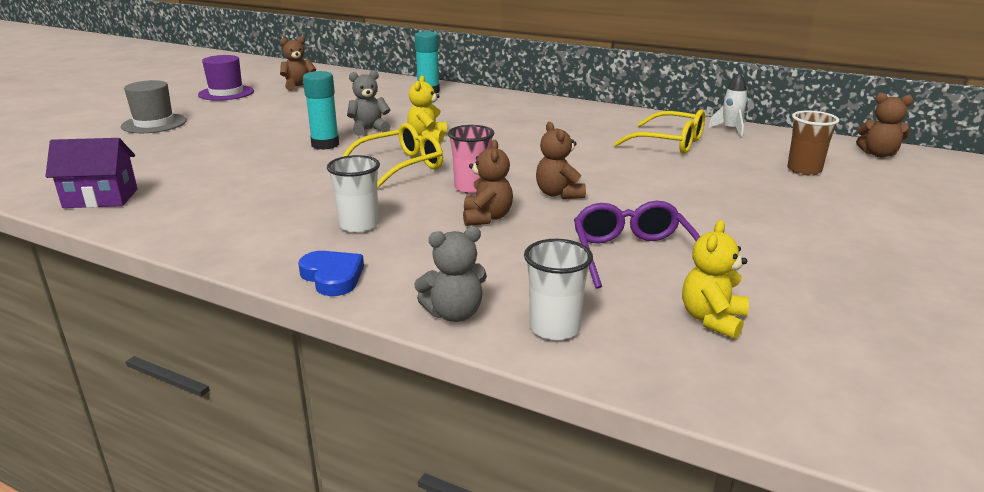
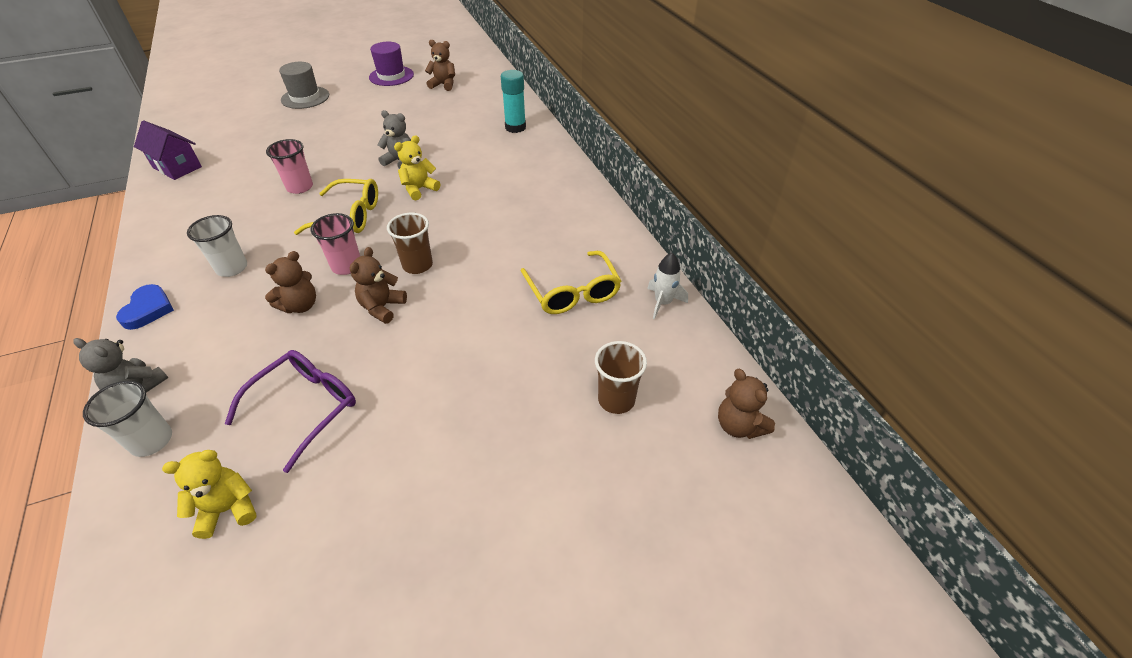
camera: 40 degrees right, 20 degrees up
(302, 167) = (300, 187): none -> pink cup
(325, 145) = (349, 167): turquoise glue stick -> none
(530, 168) = (417, 265): none -> brown cup

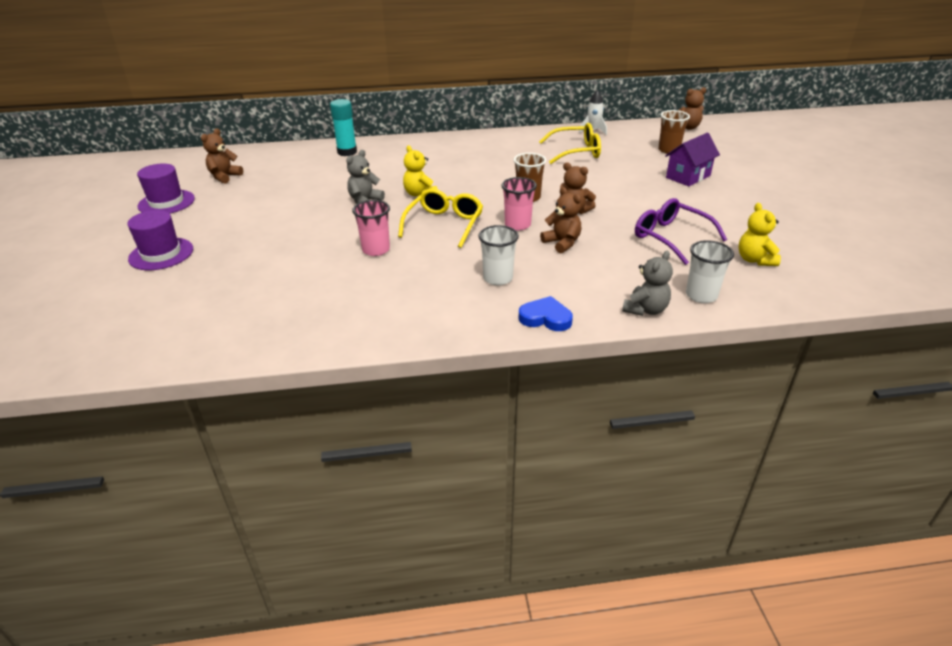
camera: 75 degrees left, 10 degrees down
(177, 167) = (266, 334): purple house -> purple house (688, 177)
(305, 97) = (161, 254): grey hat -> purple hat

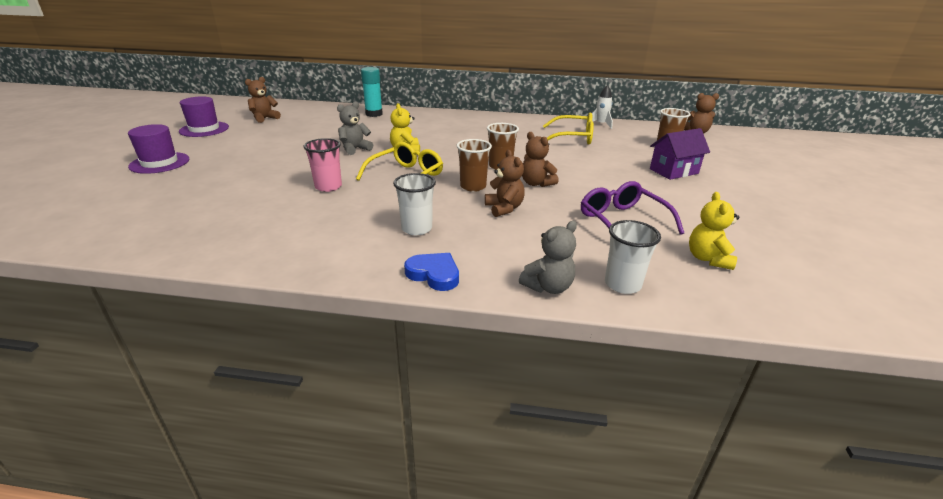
camera: 15 degrees right, 5 degrees down
(517, 225) = (473, 186): pink cup -> brown cup

